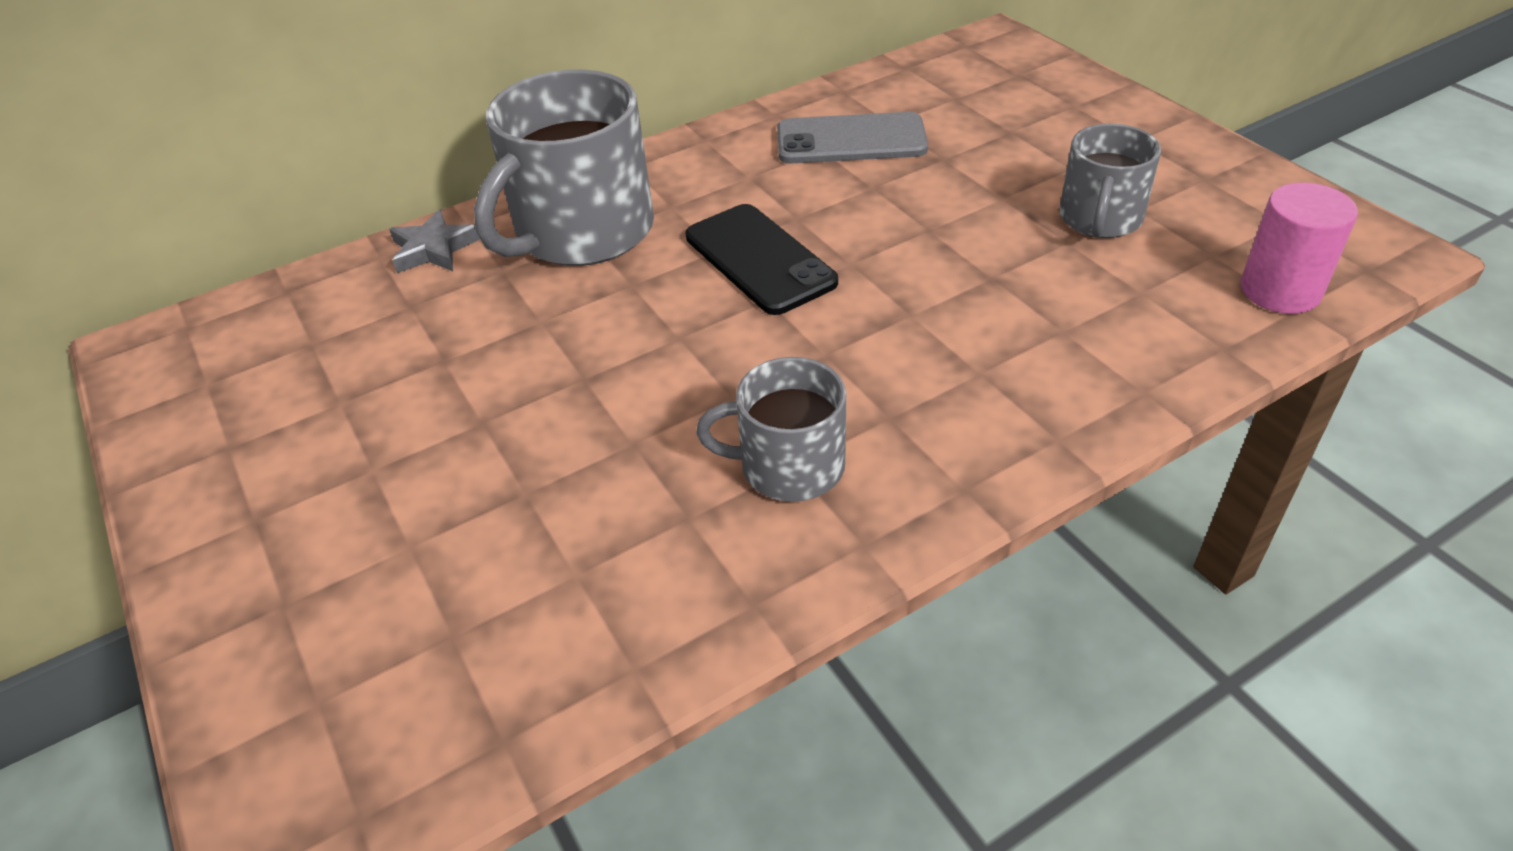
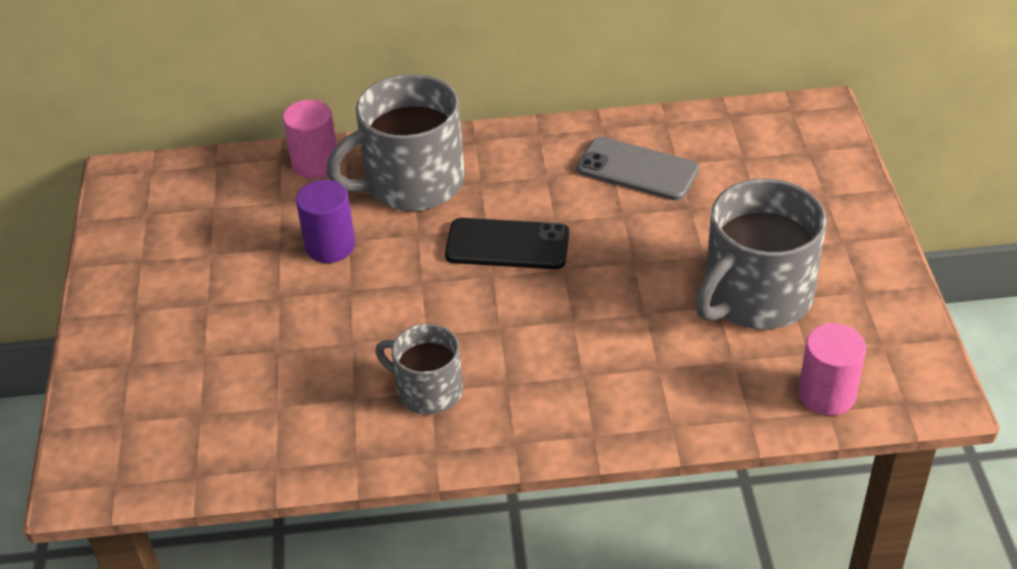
camera: 25 degrees right, 0 degrees up
(434, 249) = (315, 163): grey star -> pink cylinder
(518, 335) = (330, 246): none -> purple cylinder
(759, 259) = (507, 245): black phone -> black phone turned 75 degrees counterclockwise
(1100, 218) = (756, 296): grey mug -> grey mug, size x1.74

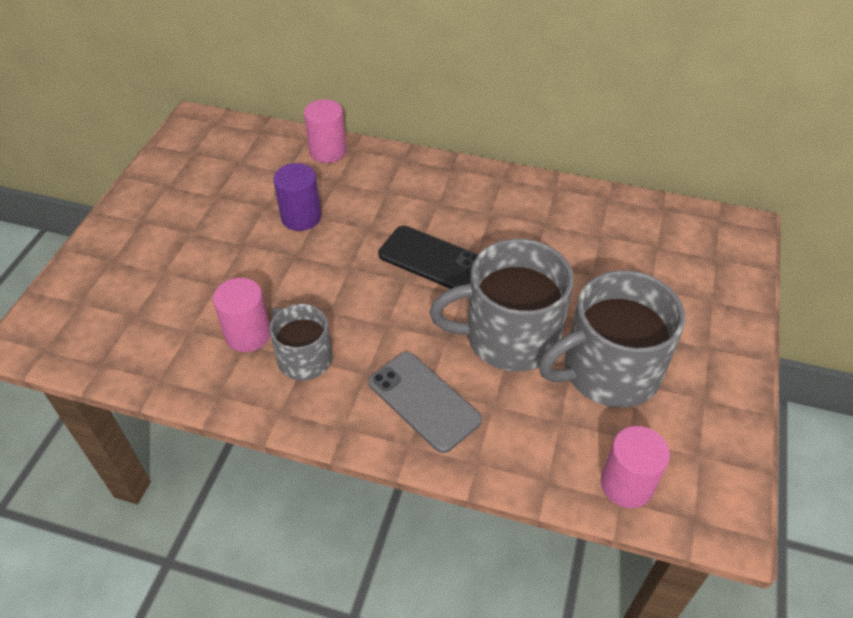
camera: 20 degrees right, 5 degrees up
(349, 388) = (248, 334): none -> pink cylinder
(412, 183) = (387, 187): grey mug -> grey mug (509, 336)
(637, 169) = (565, 230): grey phone -> grey phone (424, 401)

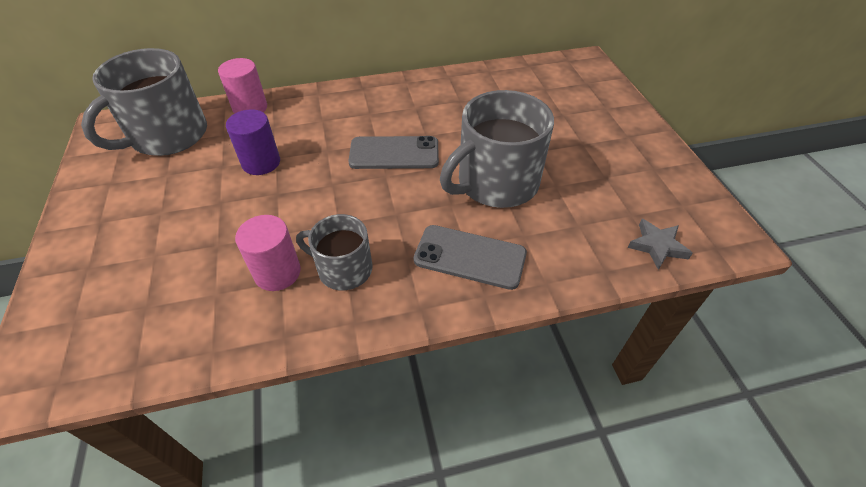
camera: 30 degrees left, 0 degrees up
(430, 259) = (394, 153): black phone -> grey phone
(608, 370) = (581, 177): grey mug -> grey mug (167, 136)
(626, 484) = (657, 246): pink cylinder -> grey star

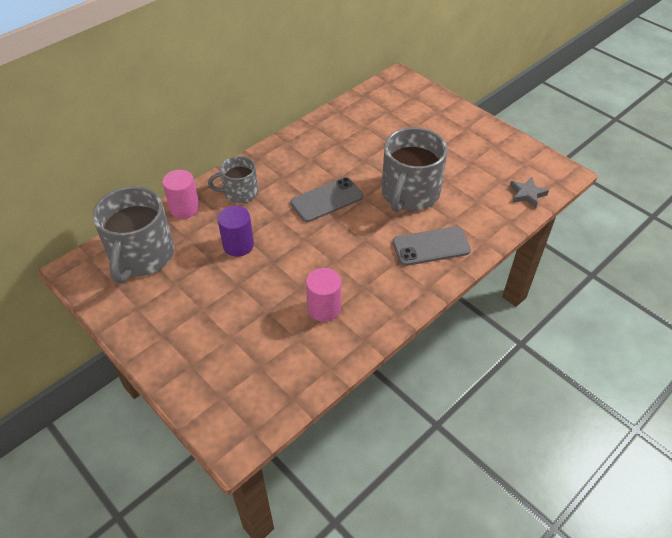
camera: 30 degrees left, 0 degrees up
(343, 269) = (363, 287): grey mug -> grey mug (240, 192)

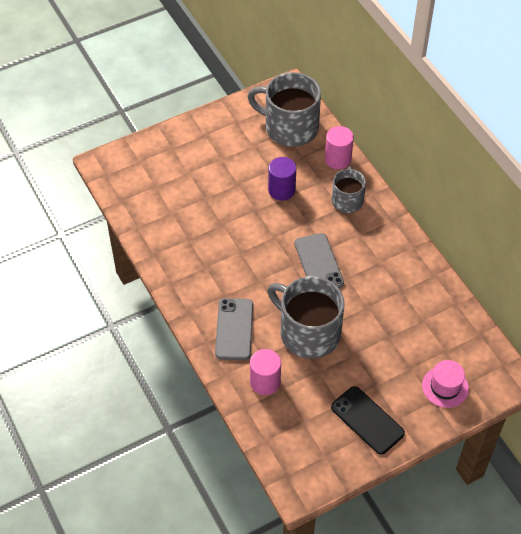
camera: 105 degrees right, 5 degrees up
(324, 308) = (194, 235): pink cylinder -> pink cylinder (265, 382)
(423, 108) = (445, 387): none -> pink hat
(477, 144) = (367, 420): none -> black phone
(527, 194) = (277, 437): grey star -> none

